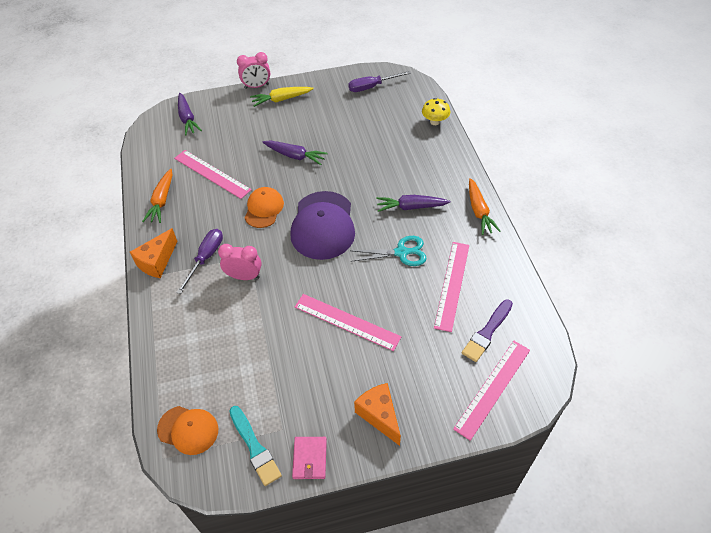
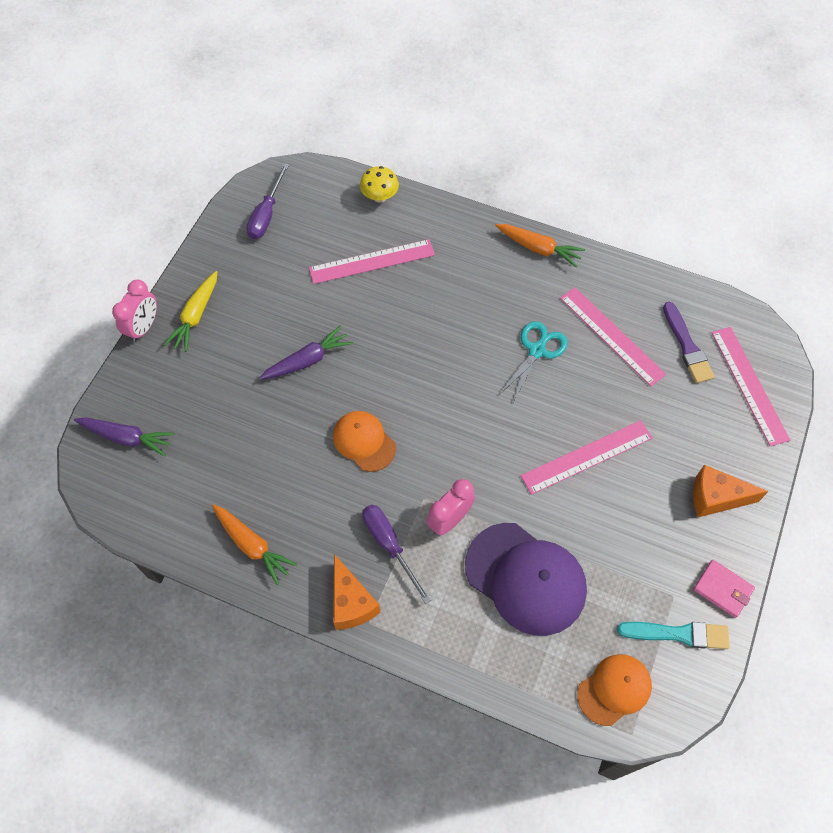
camera: 55 degrees left, 10 degrees up
(212, 174) = (256, 464): pink ruler -> pink ruler (372, 262)
(323, 225) = (439, 398): purple cap -> purple cap (525, 578)
(411, 207) = (483, 301): purple carrot -> none

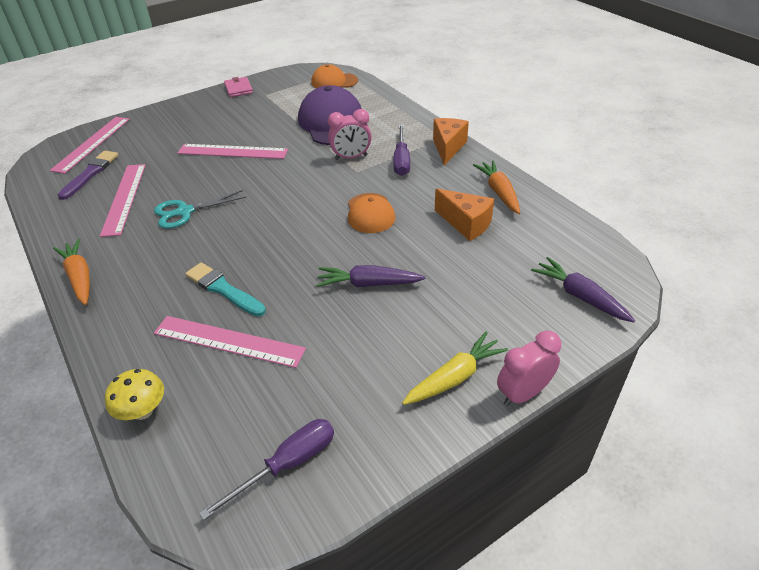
camera: 145 degrees left, 20 degrees down
(678, 634) = (281, 85): turquoise brush -> turquoise brush (223, 289)
(716, 498) = (190, 113): orange cheese -> orange cheese (466, 224)

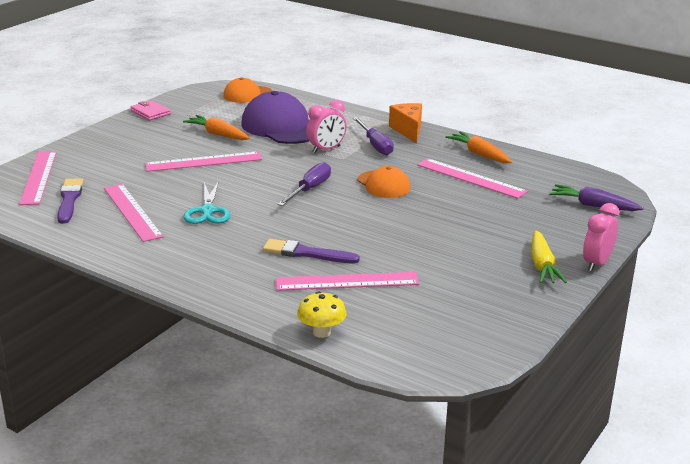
camera: 25 degrees left, 15 degrees down
(80, 278) = (159, 271): orange carrot -> orange carrot (218, 134)
(184, 212) = (207, 211): turquoise scissors -> turquoise scissors turned 45 degrees counterclockwise
(223, 289) = (306, 253): turquoise brush -> purple brush
(287, 465) = (466, 332): purple screwdriver -> purple screwdriver (310, 189)
(369, 284) = (427, 227): purple carrot -> none
(454, 377) = (542, 265): yellow carrot -> yellow carrot turned 150 degrees clockwise
(466, 224) = (470, 178): orange cheese -> pink ruler

